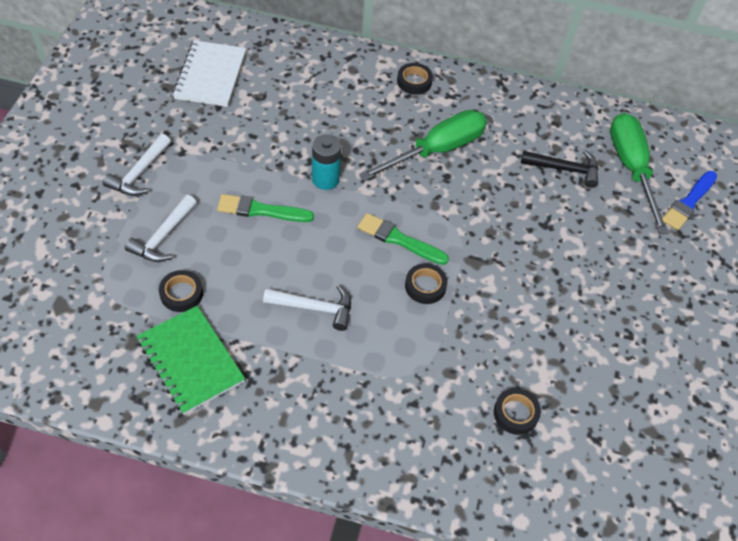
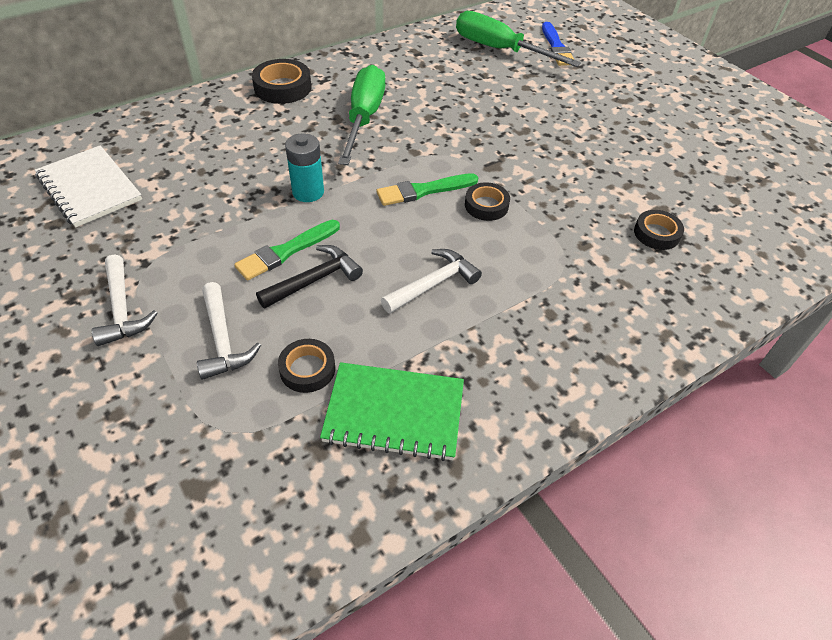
camera: 45 degrees left, 5 degrees down
(414, 82) = (282, 87): black tape -> black tape, size x1.53
(565, 169) = (463, 75): black hammer -> black hammer (315, 280)

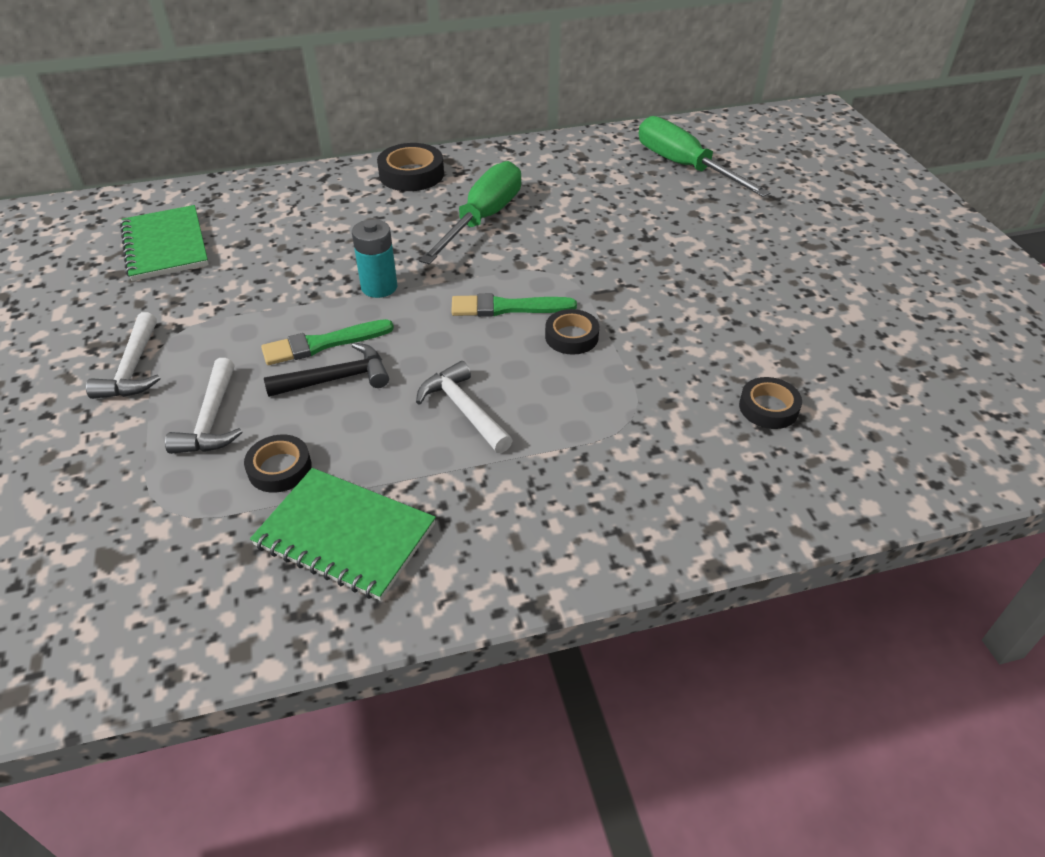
camera: 20 degrees right, 5 degrees down
(90, 188) = (165, 246): white notebook -> green notebook
(433, 284) = (463, 409): white hammer -> white hammer turned 105 degrees counterclockwise
(556, 47) = (758, 172): blue brush -> none

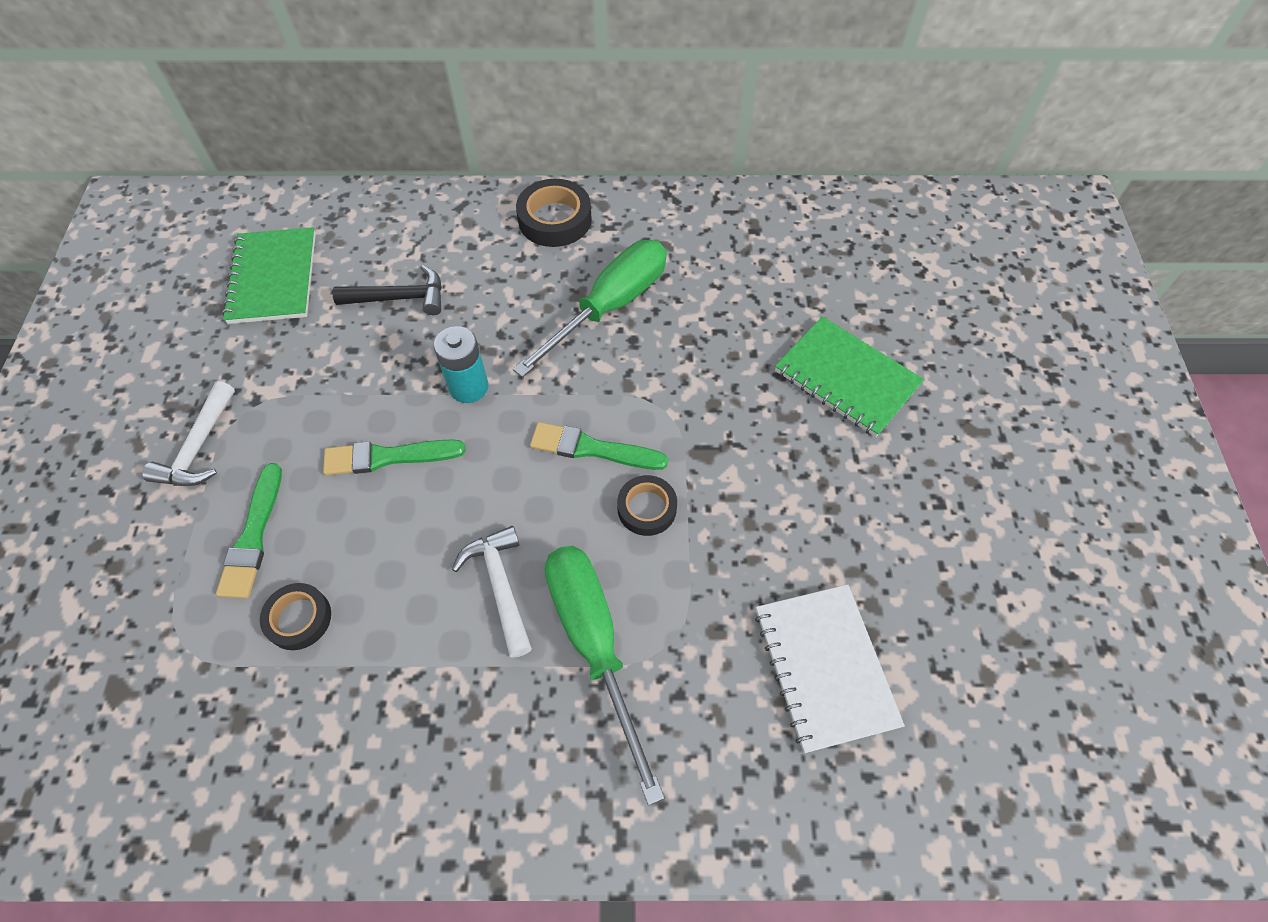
camera: 15 degrees right, 15 degrees up
(211, 420) = (253, 536): white hammer -> green brush
(337, 379) = (388, 510): black hammer -> black hammer (400, 298)
(345, 535) = (335, 724): green notebook -> green notebook (846, 378)
(684, 166) = (868, 268): green screwdriver -> green screwdriver (594, 644)
(768, 408) = (824, 667): black tape -> white notebook

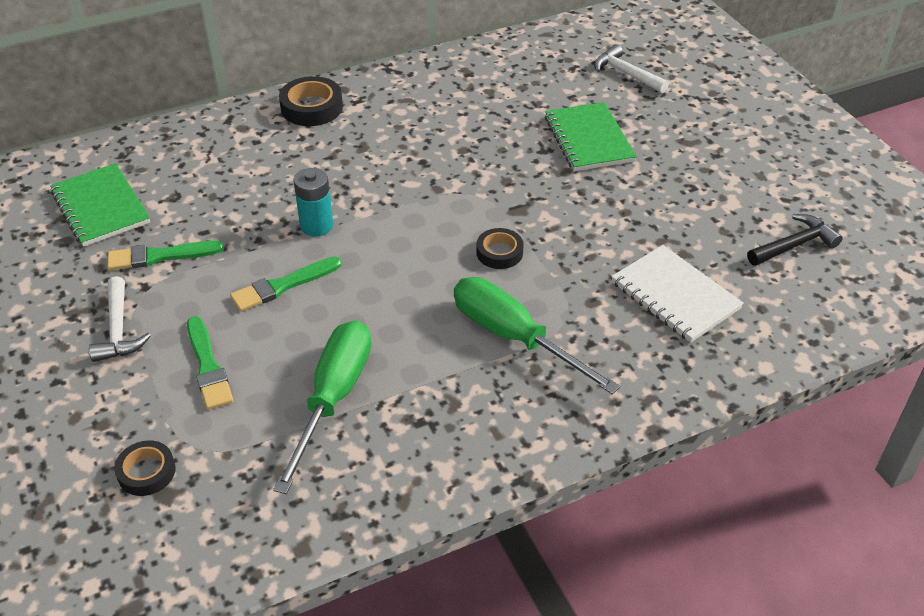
camera: 25 degrees left, 15 degrees down
(299, 619) = (283, 400): black tape -> black tape (146, 472)
(400, 298) = (220, 189): black hammer -> black hammer (794, 245)
(500, 585) = (424, 329): white hammer -> white hammer (625, 73)
(592, 448) = (437, 232): green brush -> green brush (160, 256)
(609, 306) = (391, 147): green screwdriver -> green screwdriver (333, 398)
(846, 378) = (588, 139): green notebook -> green notebook turned 60 degrees clockwise

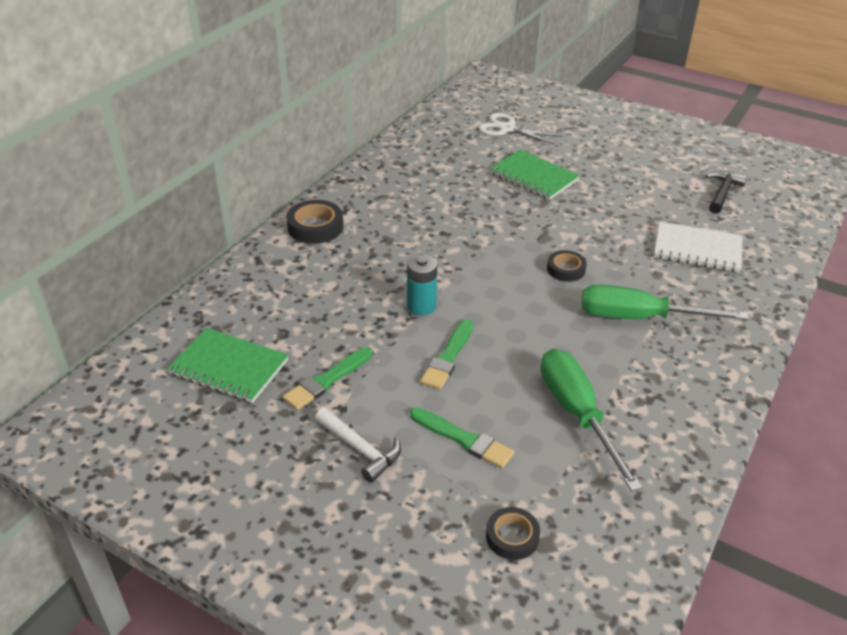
camera: 35 degrees left, 5 degrees down
(625, 73) = (507, 128): white hammer -> white scissors

